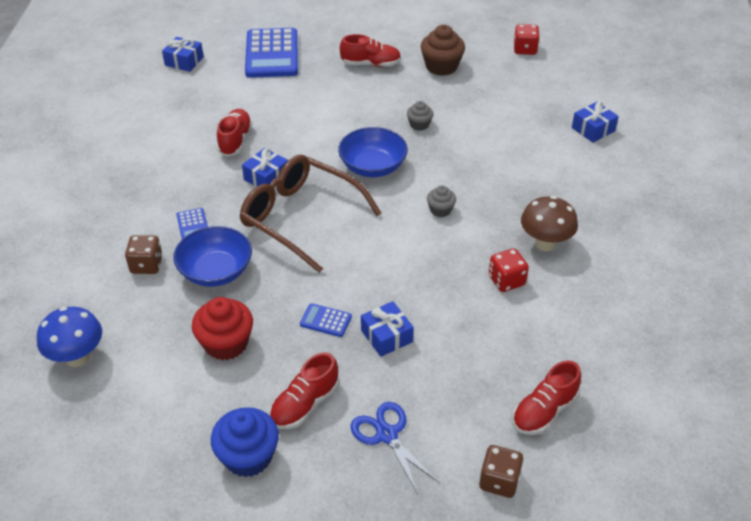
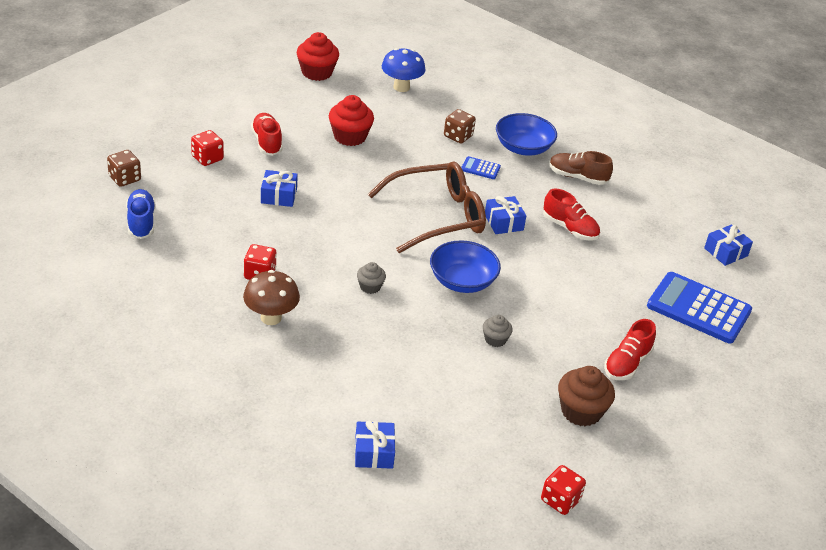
camera: 120 degrees right, 5 degrees down
(105, 454) = (317, 72): none -> red cupcake
(148, 164) = (577, 177): none -> brown shoe
(216, 271) = (421, 159): blue bowl -> blue bowl (523, 148)
(248, 456) = (257, 110): blue cupcake -> none
(326, 320) = (322, 179): blue calculator -> none
(387, 435) = (207, 158): blue scissors -> red dice
(544, 411) = (141, 222): red shoe -> blue shoe

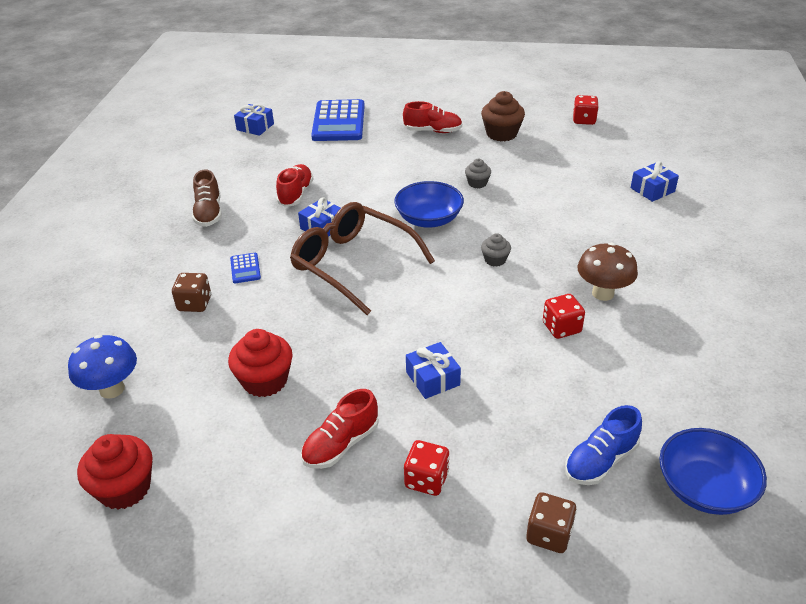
camera: 115 degrees left, 0 degrees up
(523, 148) = (182, 257): blue bowl -> blue bowl (704, 488)

